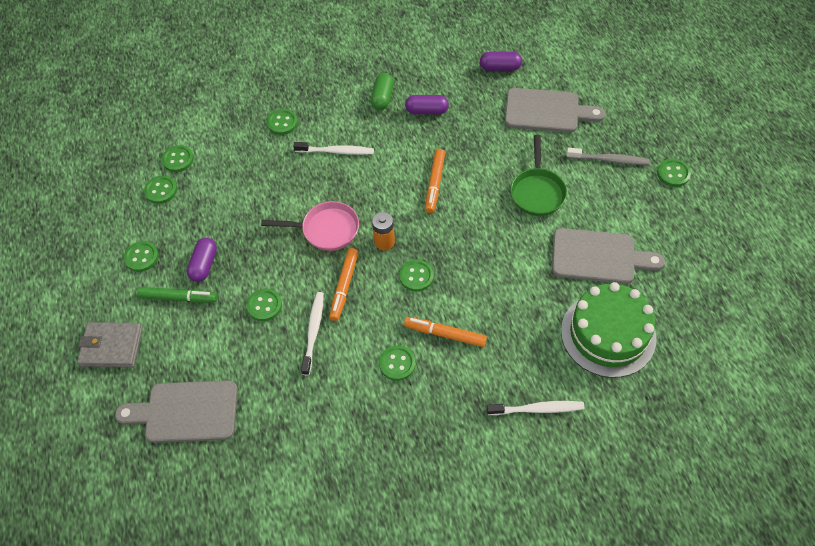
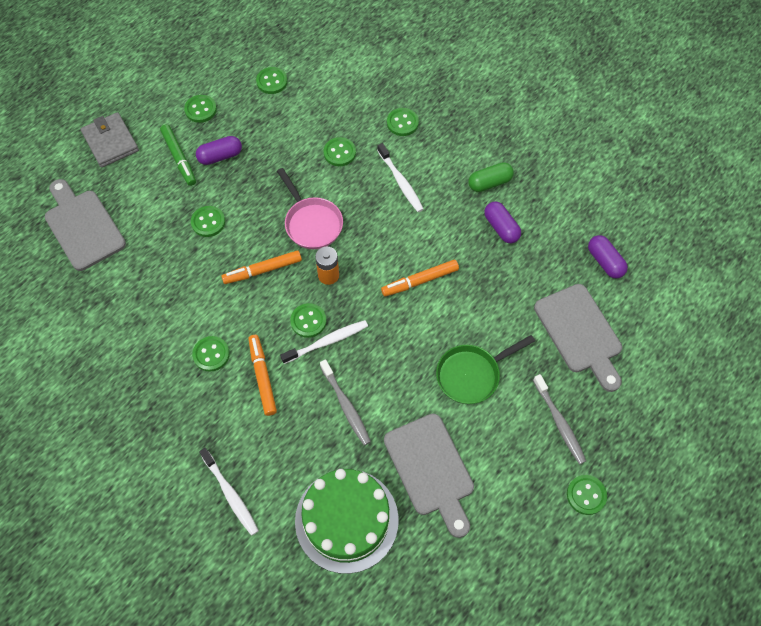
camera: 55 degrees right, 5 degrees up
(178, 159) = (310, 73): green button -> green button (339, 153)
(313, 331) = (205, 273): white toothbrush -> white toothbrush (327, 342)
(510, 287) = (346, 406): none -> grey toothbrush

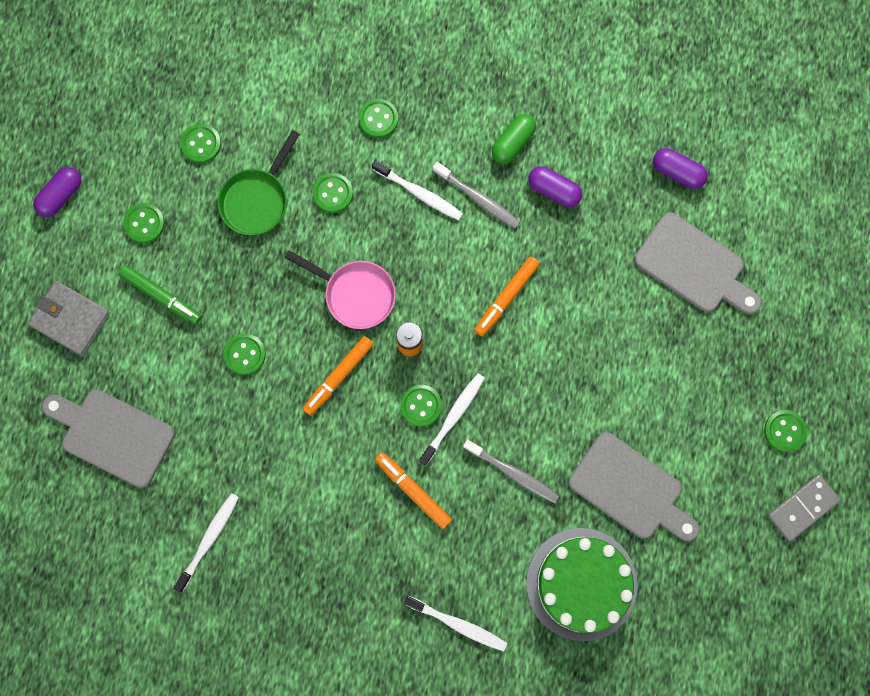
camera: 30 degrees left, 15 degrees up
(95, 330) = (209, 540): none -> white toothbrush
(211, 354) = (346, 497): green button -> none
(220, 156) = (205, 269): purple capsule -> purple capsule (61, 195)
(471, 375) = (614, 371): green pan -> green pan (257, 200)
(559, 422) = (723, 372): grey toothbrush -> grey toothbrush (478, 198)
(567, 565) = (802, 508): none -> grey domino

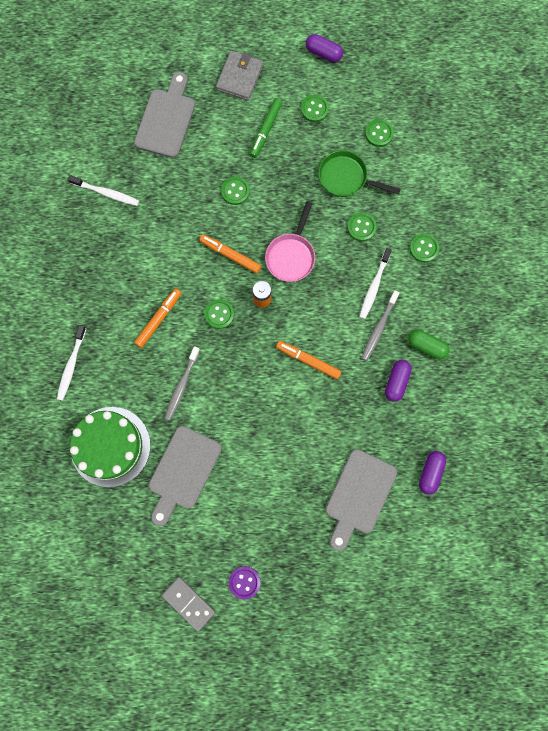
camera: 80 degrees right, 0 degrees up
(453, 417) = (215, 338): white toothbrush -> none
(784, 431) = (244, 582): green button -> purple button

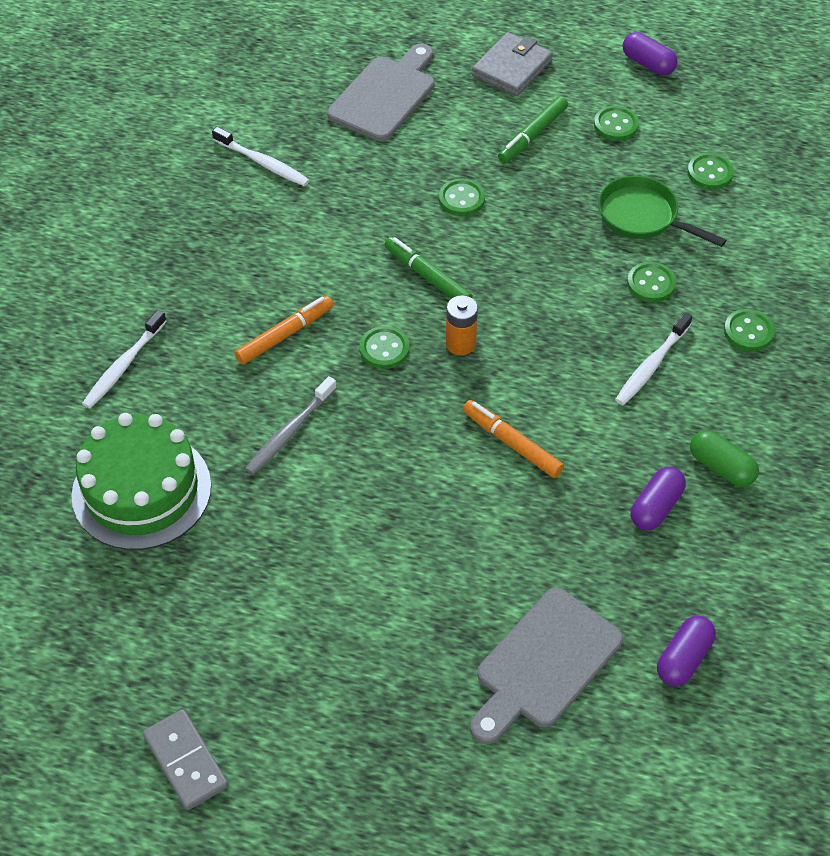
camera: 15 degrees right, 25 degrees down
(183, 471) = (248, 554): grey cutting board -> none
(230, 255) = (427, 277): orange marker -> green marker
(244, 582) = (296, 752): purple button -> none
(291, 256) = (525, 297): pink pan -> none
(379, 328) = (645, 424): grey toothbrush -> none

